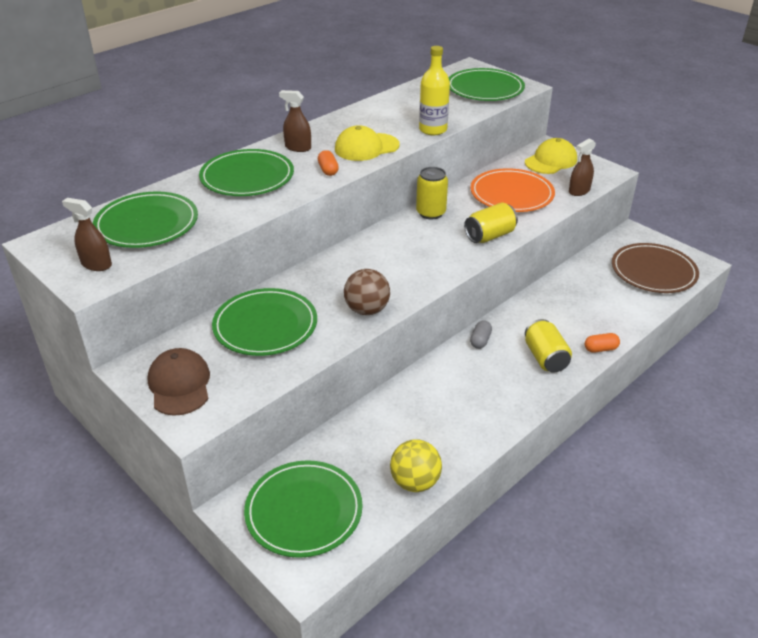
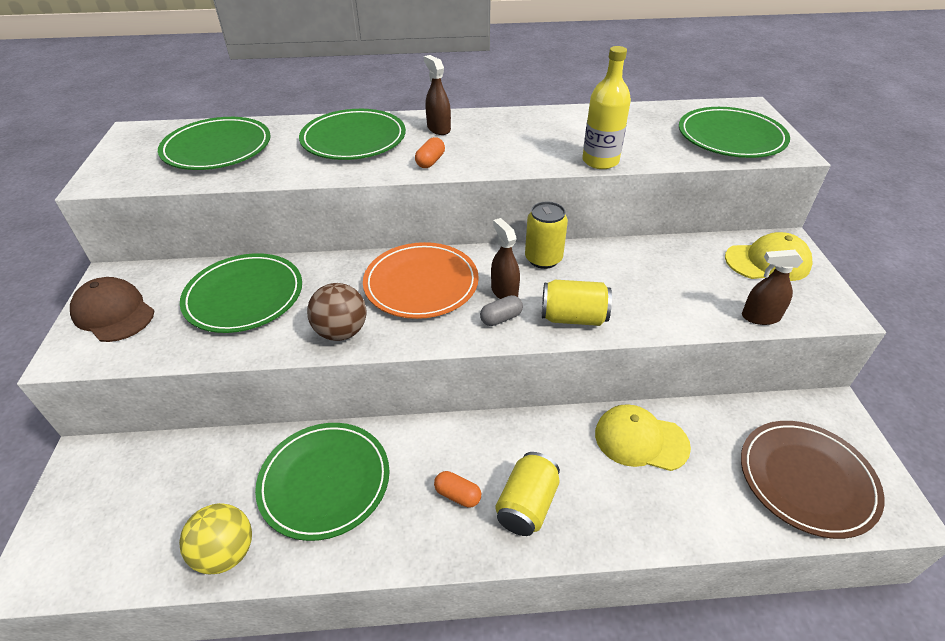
camera: 40 degrees right, 5 degrees up
(96, 264) = (131, 166): brown spray bottle -> brown spray bottle (504, 291)
(179, 385) = (113, 313): brown cap -> brown cap turned 75 degrees counterclockwise
(304, 511) = (115, 504): green plate -> green plate (325, 481)
(366, 147) = (502, 153): yellow cap -> yellow cap (640, 440)
(480, 341) = (482, 434): grey capsule -> grey capsule (501, 318)
(511, 194) = (664, 280): orange plate -> orange plate (421, 284)
(600, 349) = (608, 540): orange capsule -> orange capsule (457, 495)

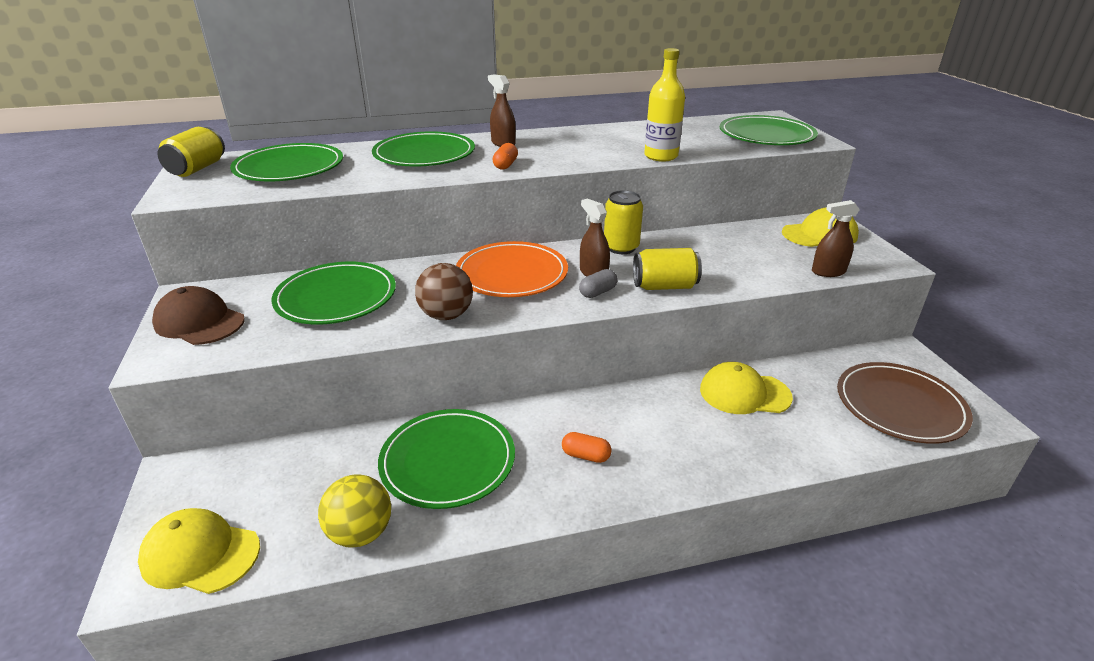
camera: 10 degrees left, 10 degrees down
(84, 552) = (200, 554): none -> yellow cap
(527, 505) = (655, 455): yellow can -> yellow can (197, 169)

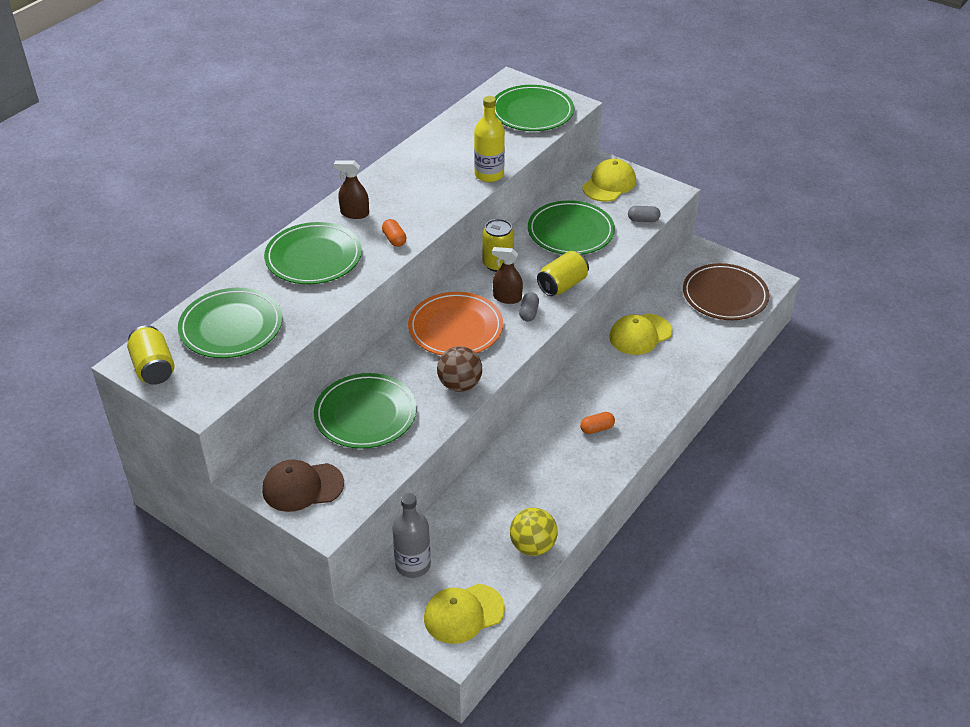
camera: 40 degrees left, 10 degrees up
(241, 470) = (413, 565): none -> grey bottle
(448, 461) = (526, 480): green plate -> green plate (570, 231)
(828, 272) = (643, 220): brown spray bottle -> grey capsule

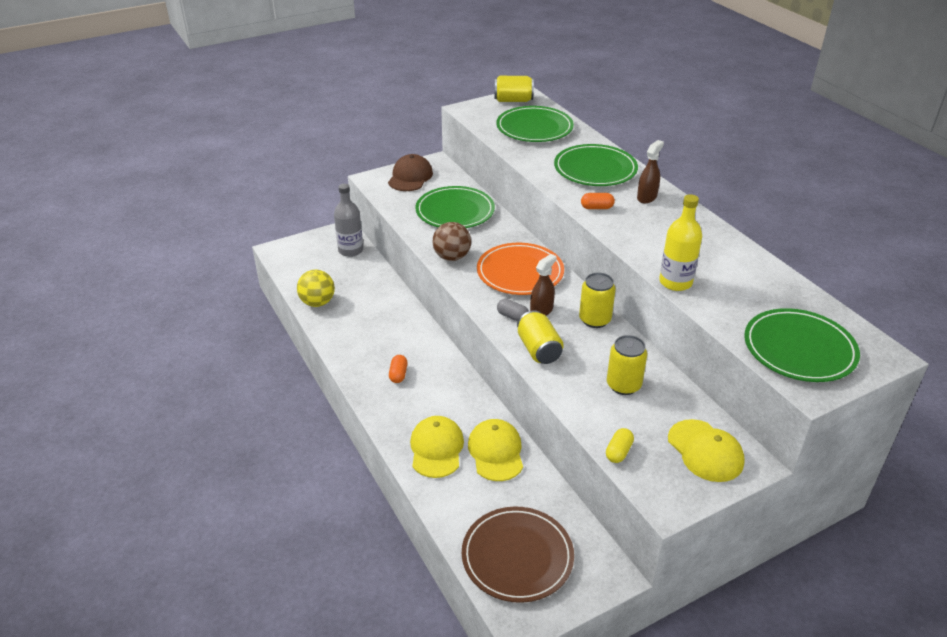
camera: 115 degrees right, 5 degrees down
(463, 613) = (295, 259): yellow cap -> yellow cap (436, 449)
(570, 231) = (623, 385): green plate -> yellow can
(643, 220) = (618, 452): grey capsule -> yellow capsule

